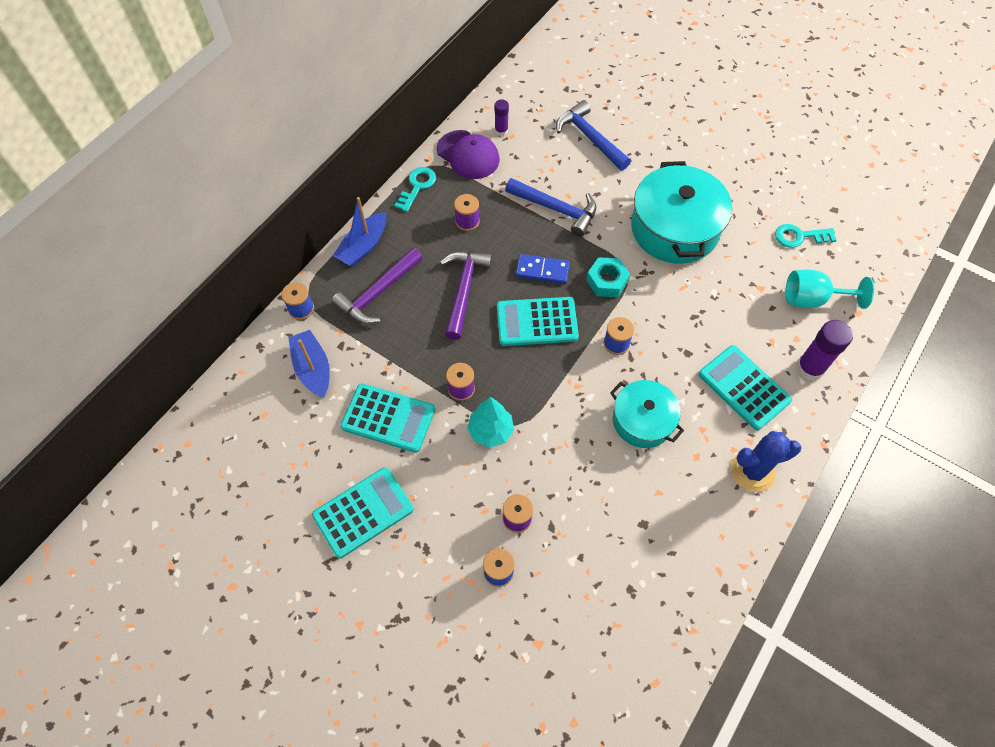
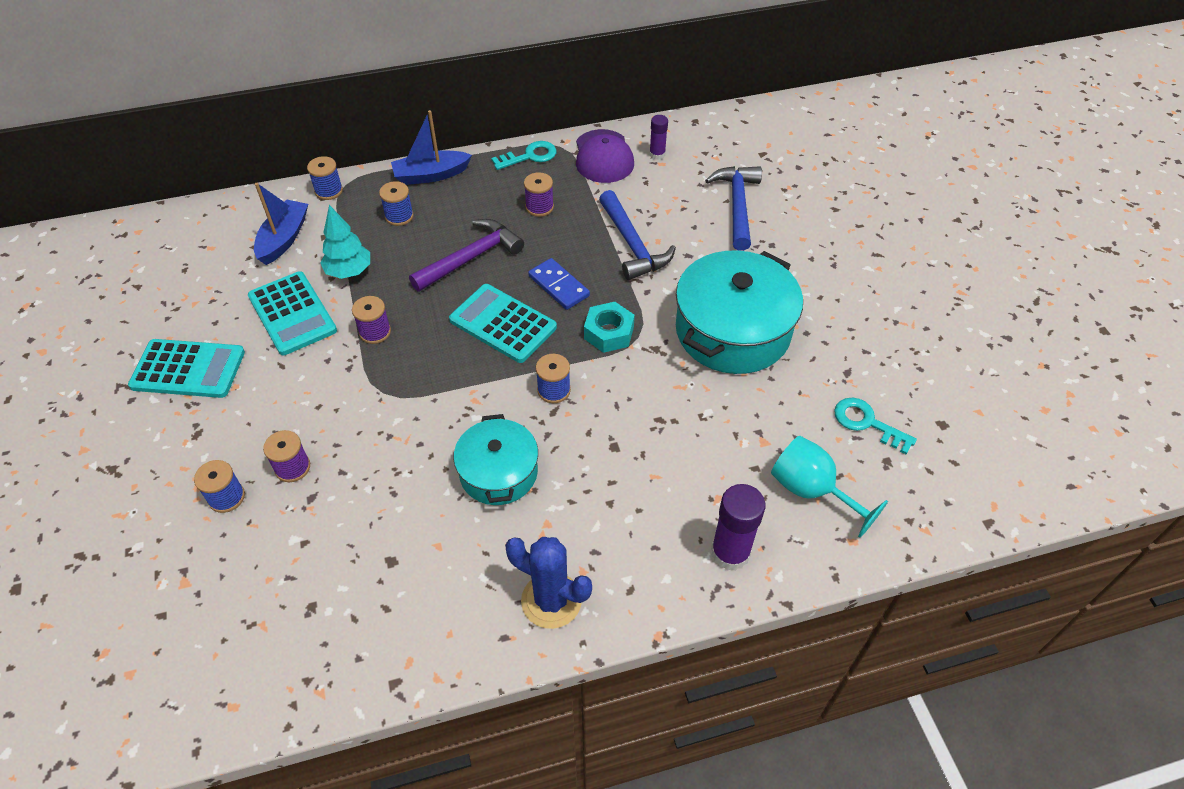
camera: 40 degrees right, 10 degrees down
(378, 293) = (399, 216): purple hammer -> blue spool
(490, 431) = (357, 382): turquoise tree -> turquoise tree (349, 271)
(744, 387) = (635, 518): turquoise calculator -> none

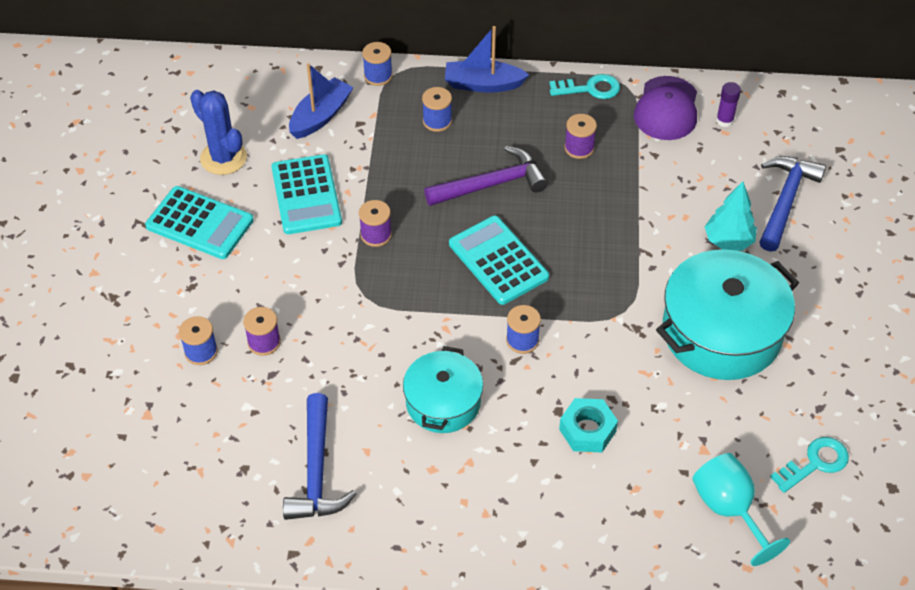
camera: 20 degrees right, 0 degrees up
(349, 271) = (371, 166): turquoise tree -> turquoise tree (728, 241)
(551, 600) = (448, 529): blue cactus -> blue cactus (223, 158)
(558, 286) = (566, 237): blue domino -> none
(609, 333) = (597, 299): turquoise nut -> turquoise nut (587, 430)
(632, 245) = (657, 214): blue hammer -> blue hammer (316, 471)
(730, 553) = (626, 541): purple glue stick -> none
(867, 423) = (815, 463): turquoise key -> turquoise key turned 90 degrees clockwise

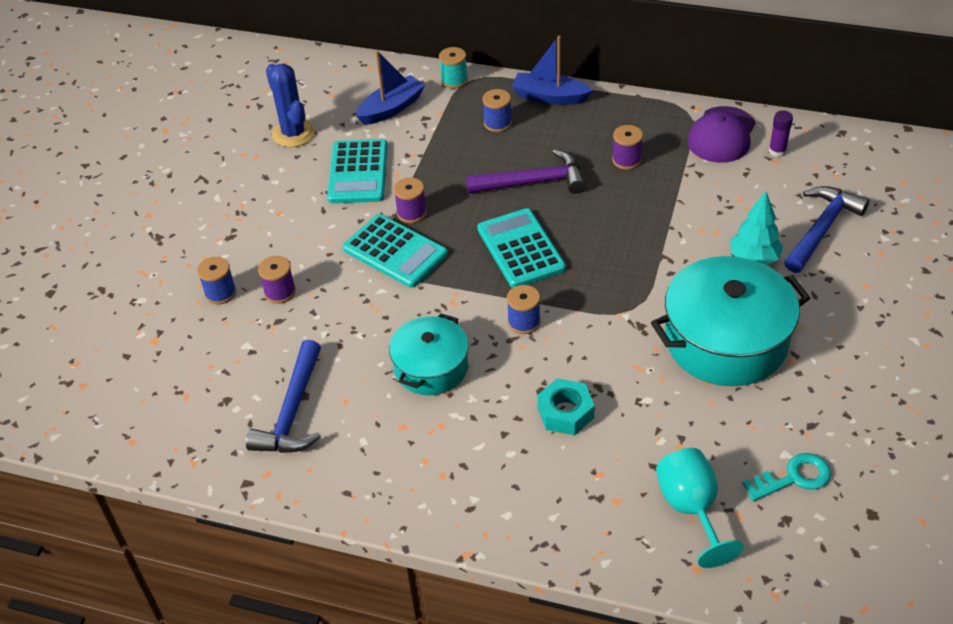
camera: 15 degrees right, 5 degrees down
(200, 223) = (255, 185): turquoise calculator -> turquoise calculator (395, 251)
(378, 76) = (454, 80): blue spool -> turquoise spool
(590, 88) = (651, 110): turquoise key -> none

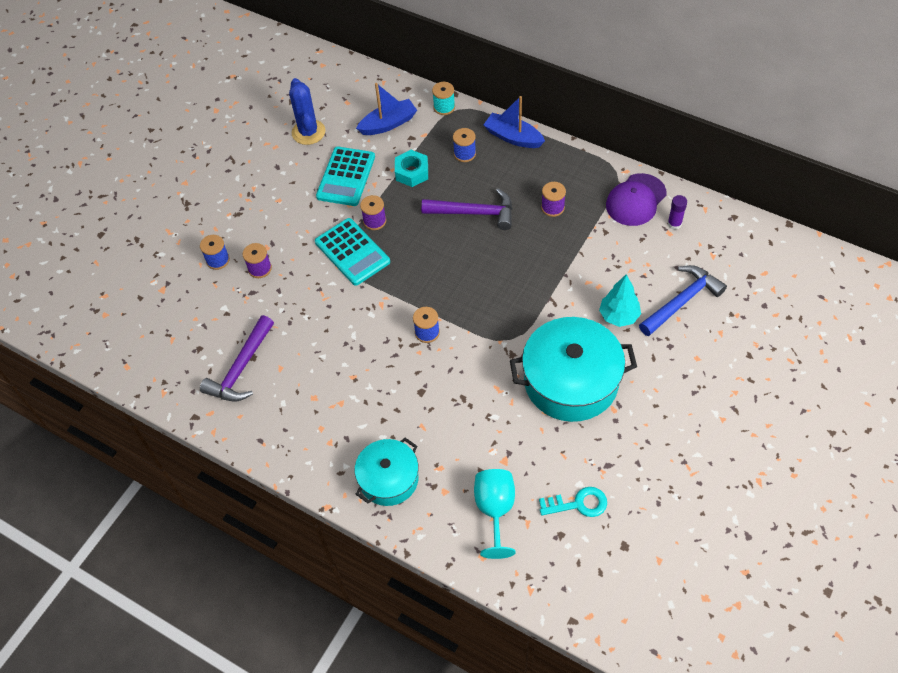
camera: 15 degrees right, 10 degrees up
(292, 412) = (241, 369): blue hammer -> purple hammer
(431, 367) = (348, 355): turquoise pot -> turquoise pot (388, 479)
(520, 249) = (445, 269): turquoise calculator -> none
(565, 412) = (432, 413): turquoise nut -> turquoise nut (412, 172)

